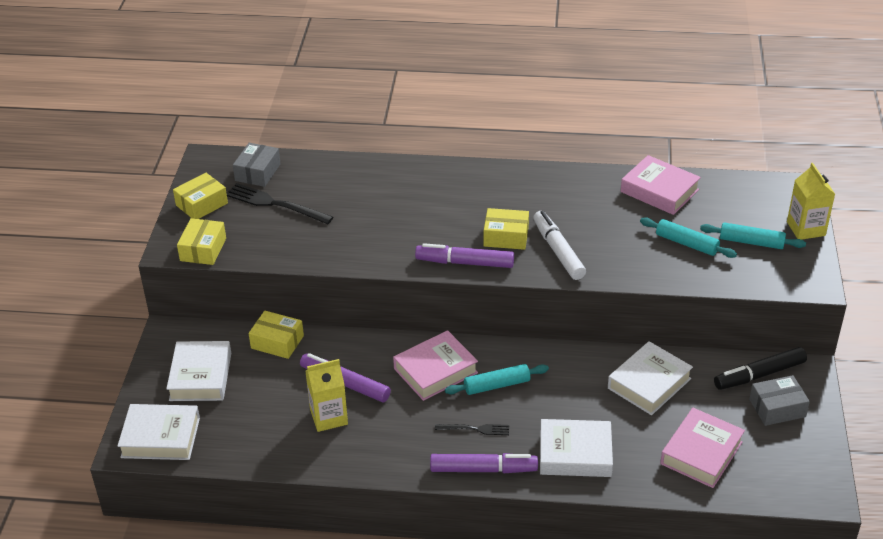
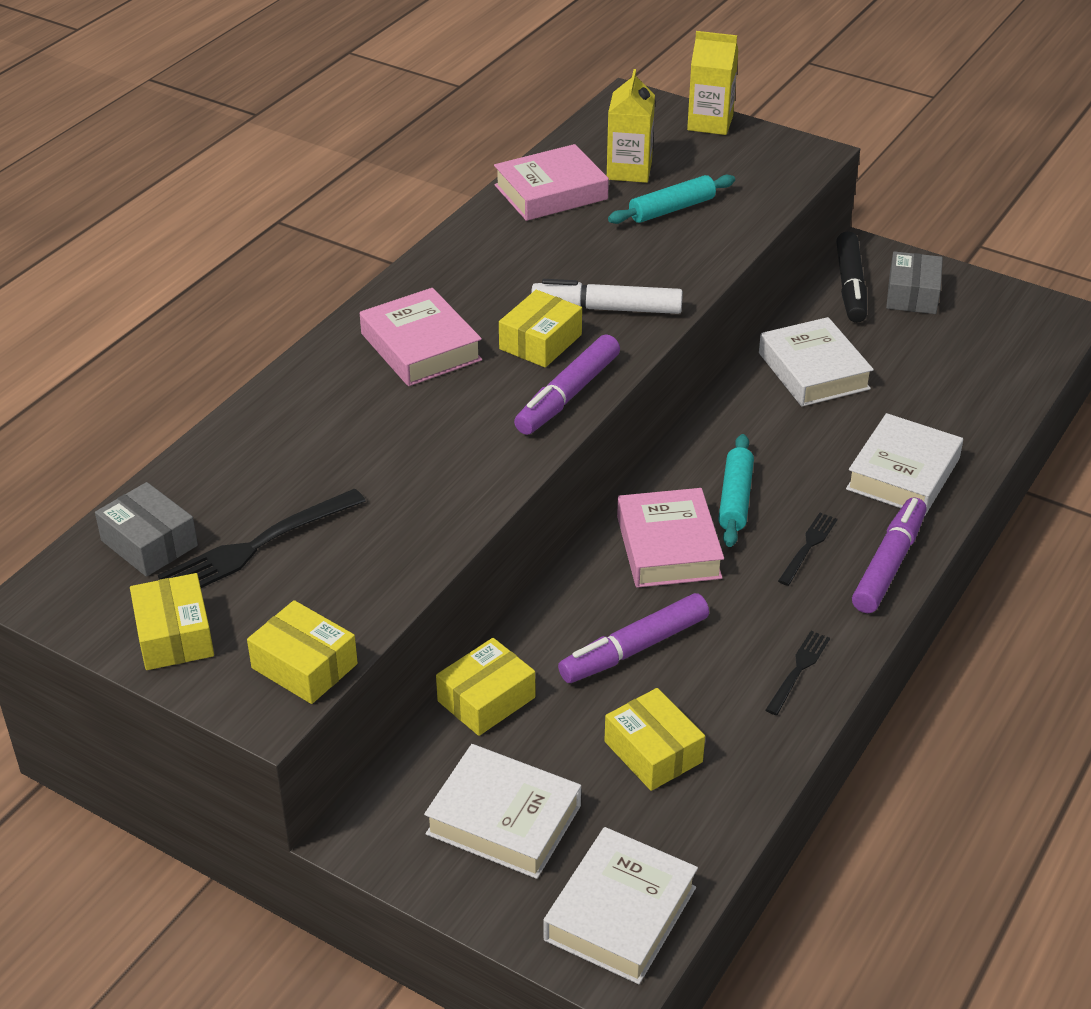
camera: 65 degrees left, 0 degrees up
(273, 415) = (653, 752): none -> yellow box
(329, 417) = (696, 689): yellow carton -> yellow carton (629, 170)
(368, 454) = (798, 669): none -> black fork
(701, 453) = (955, 375): pink book -> pink book (421, 347)
(751, 242) = (705, 165): turquoise rolling pin -> none

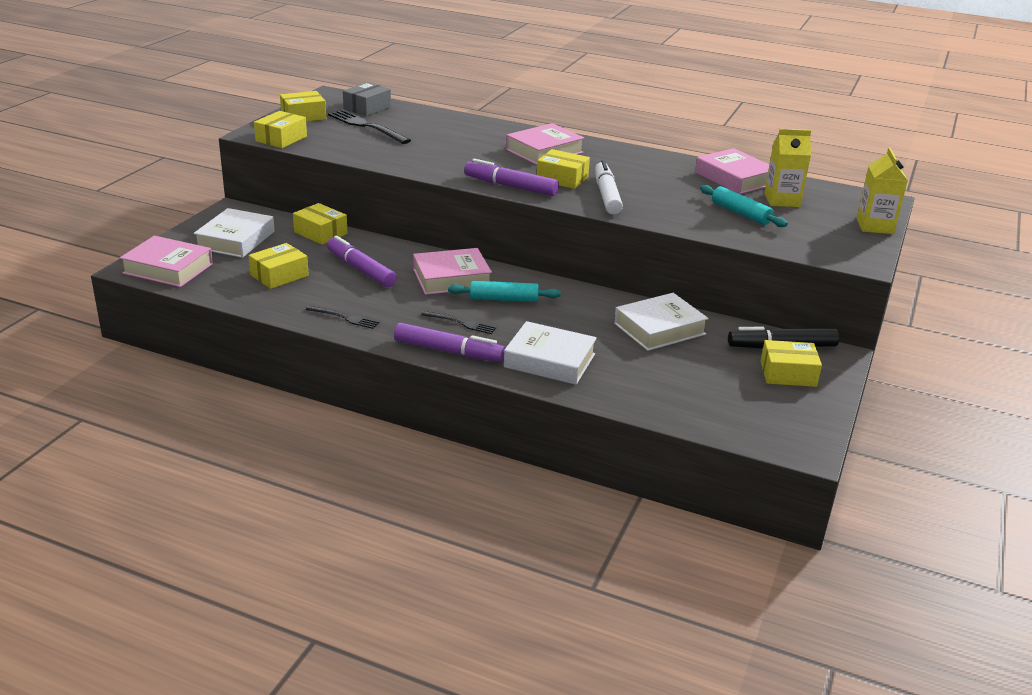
camera: 80 degrees right, 10 degrees down
(620, 913) = (168, 268): white book -> pink book
(912, 295) = (788, 374): grey box -> yellow box

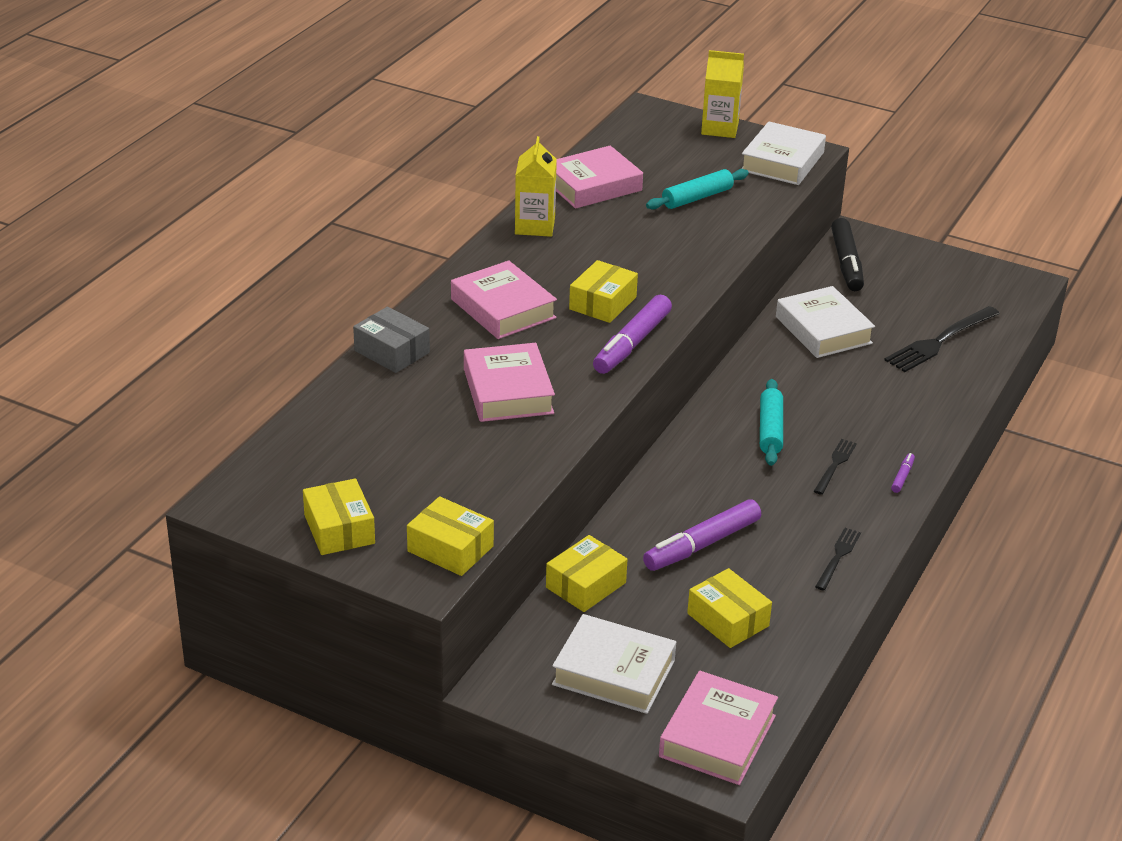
camera: 85 degrees left, 5 degrees up
(365, 126) = (393, 463): black fork -> black fork (939, 342)
(367, 108) = (304, 462): grey box -> grey box (392, 352)
(449, 351) = (902, 476): purple marker -> purple marker, size x0.44
(451, 278) = (719, 468): pink book -> pink book (508, 391)
(549, 360) = (906, 408): white book -> white book (782, 161)
(606, 195) = (654, 277): white marker -> none
(782, 200) = (656, 167): yellow carton -> yellow carton (535, 226)
(788, 374) = (899, 269): yellow box -> none

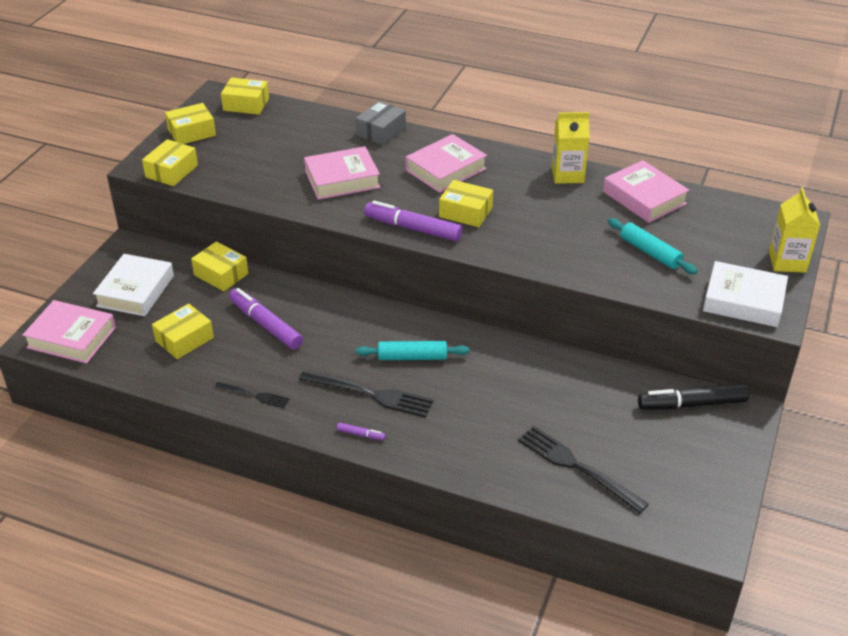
camera: 85 degrees right, 5 degrees up
(269, 472) = (246, 104): none -> yellow box
(823, 330) = (569, 388): white book -> none
(835, 464) = (372, 394): black fork -> black fork, size x1.77

